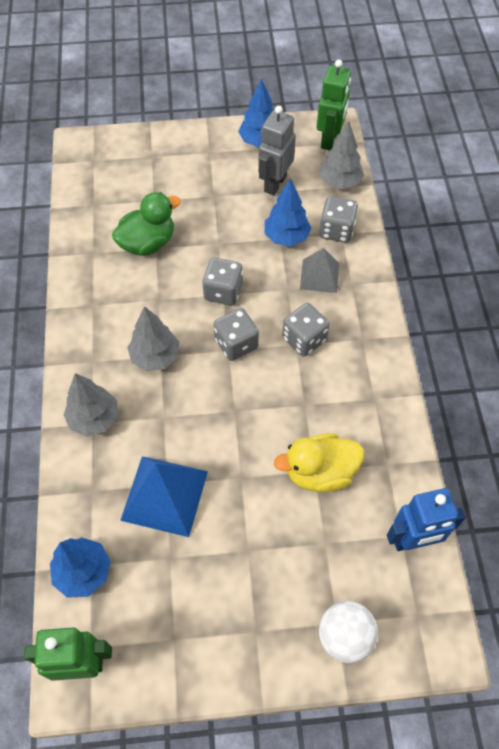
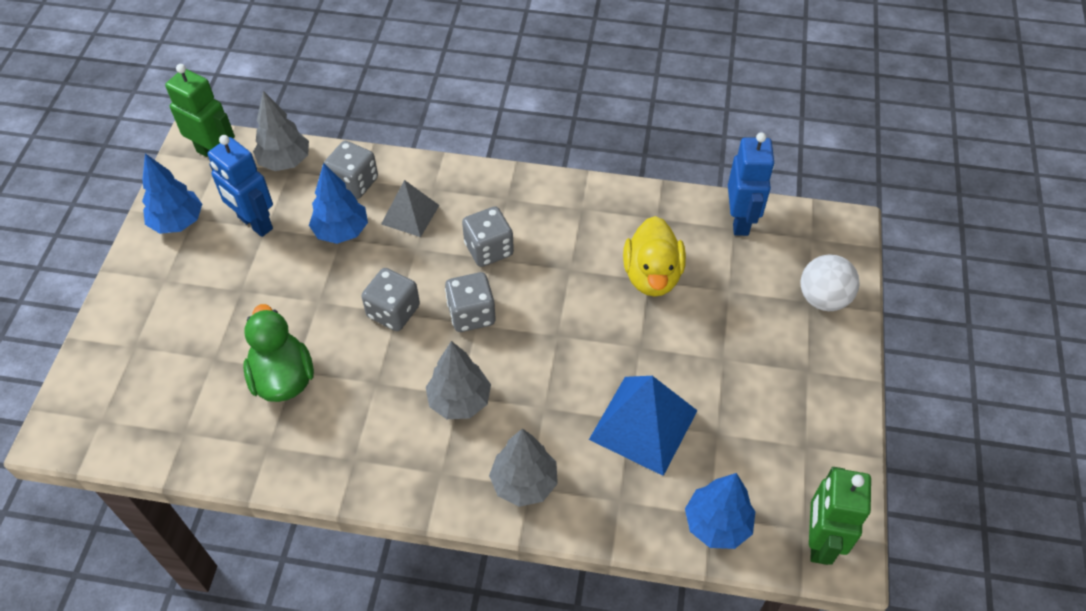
camera: 75 degrees left, 5 degrees down
(275, 183) = (255, 223): grey robot -> blue robot

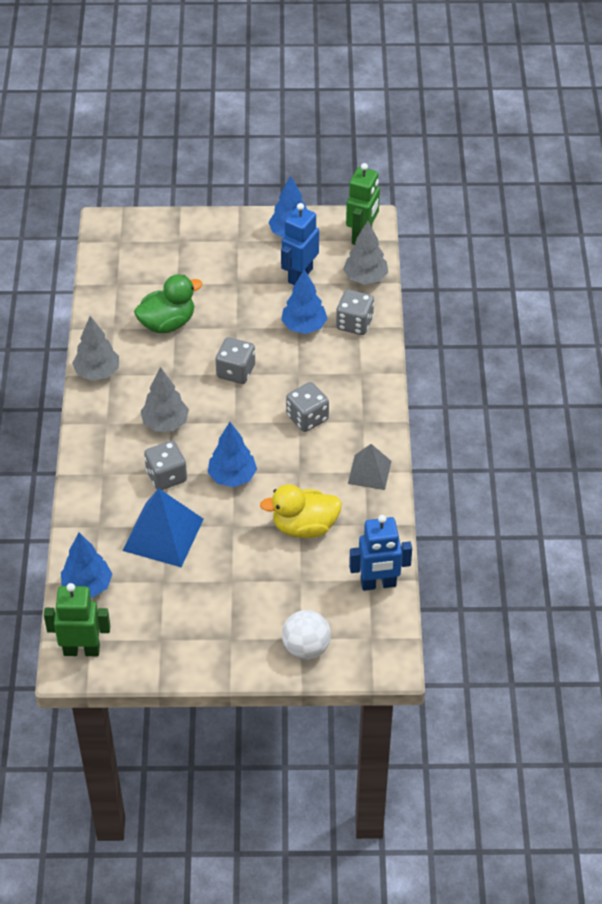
camera: 80 degrees right, 5 degrees down
(410, 214) = (331, 363): grey pyramid -> grey pyramid (369, 472)
(471, 314) = (242, 417): grey dice -> grey dice (166, 476)
(524, 483) = (105, 470): grey tree -> grey tree (97, 372)
(564, 337) = (232, 477): none -> blue tree

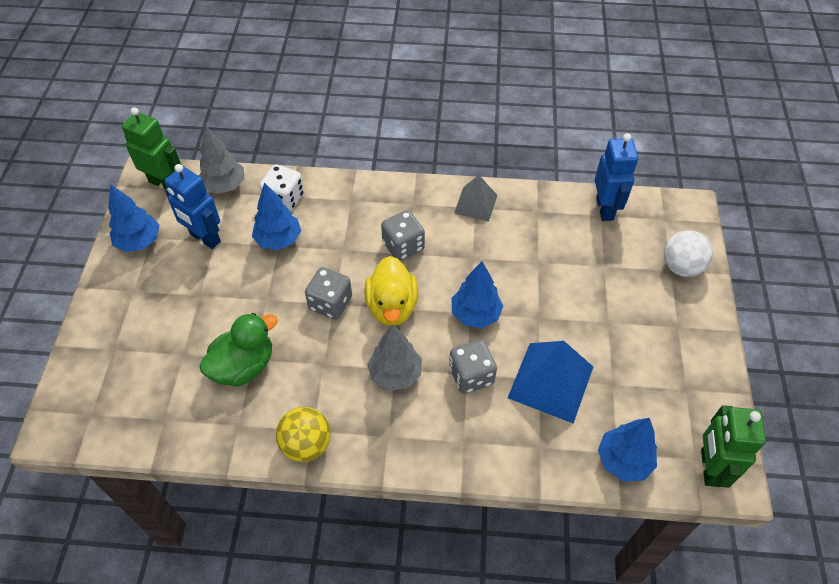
camera: 85 degrees left, 5 degrees up
(97, 372) = (306, 444): grey tree -> yellow ball
(167, 323) = (243, 366): green duck -> green duck turned 75 degrees clockwise
(304, 526) = (540, 258): yellow duck -> yellow duck (392, 306)
(354, 323) = (284, 199): grey dice -> white dice

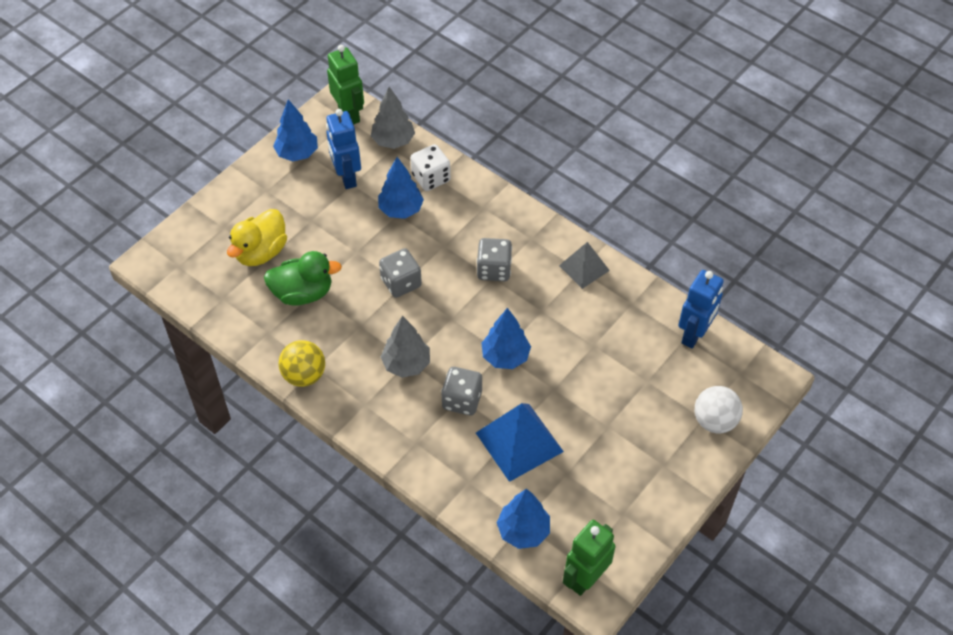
camera: 35 degrees right, 0 degrees up
(392, 306) = (445, 312): yellow duck -> yellow duck (261, 252)

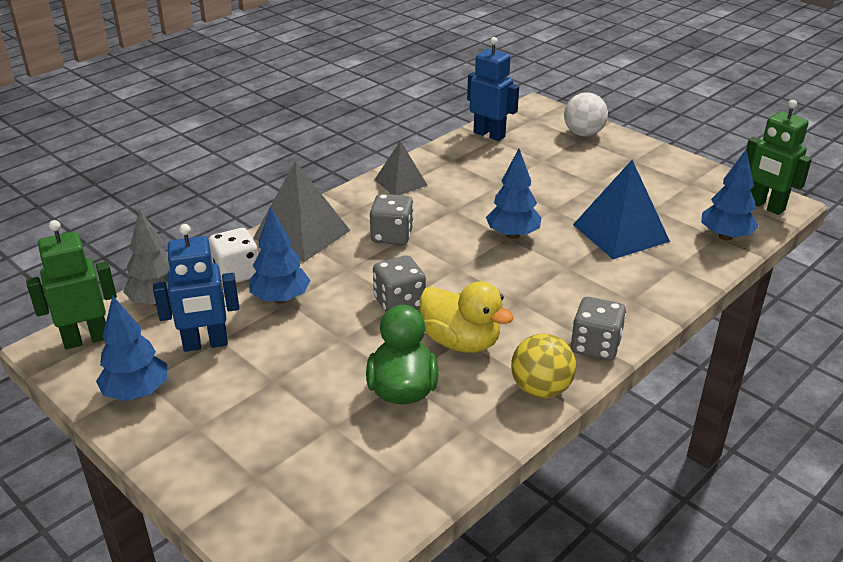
camera: 85 degrees left, 20 degrees down
(261, 252) = (318, 433): yellow duck -> yellow duck (461, 342)
(406, 364) = (523, 303): grey tree -> none
(462, 400) = (571, 266): grey dice -> grey dice (595, 346)
(489, 208) = (301, 234): none -> grey pyramid

